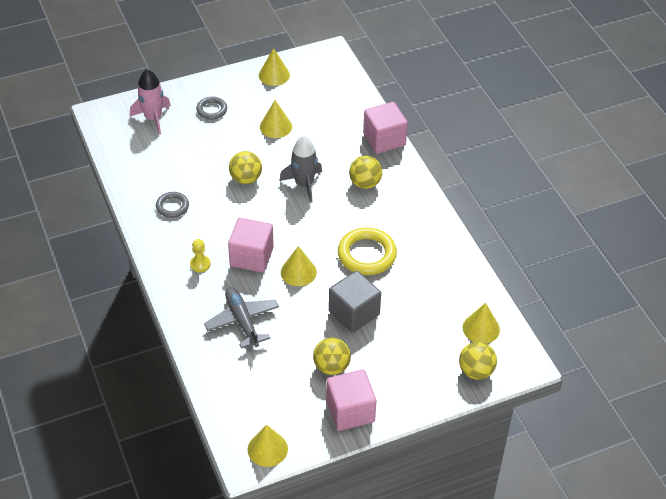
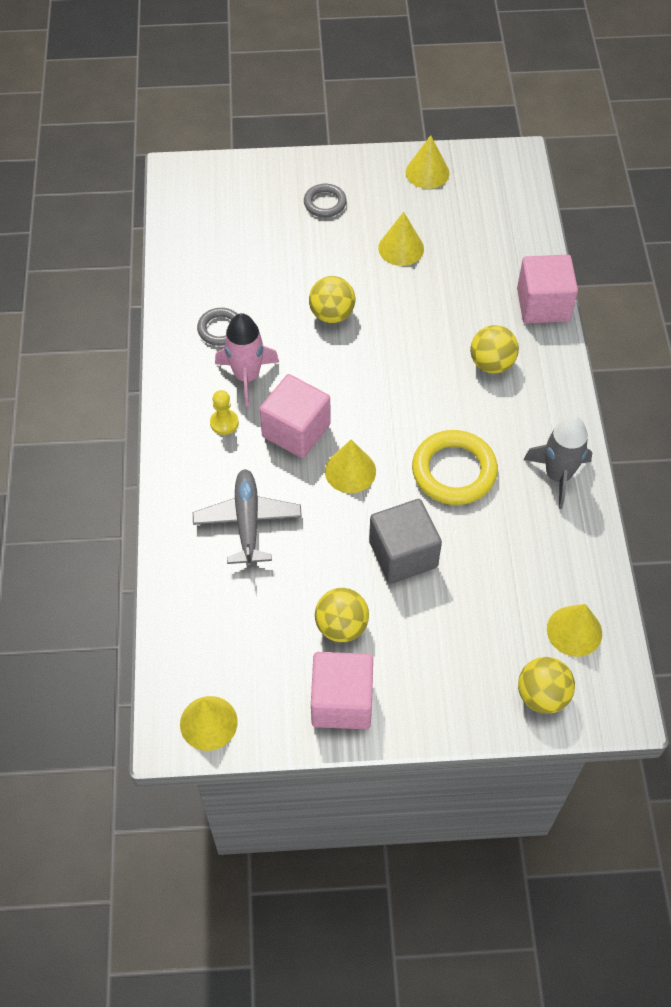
camera: 20 degrees right, 10 degrees up
(153, 118) = (244, 196): pink rocket -> pink rocket (247, 376)
(304, 184) = (407, 343): grey rocket -> grey rocket (558, 476)

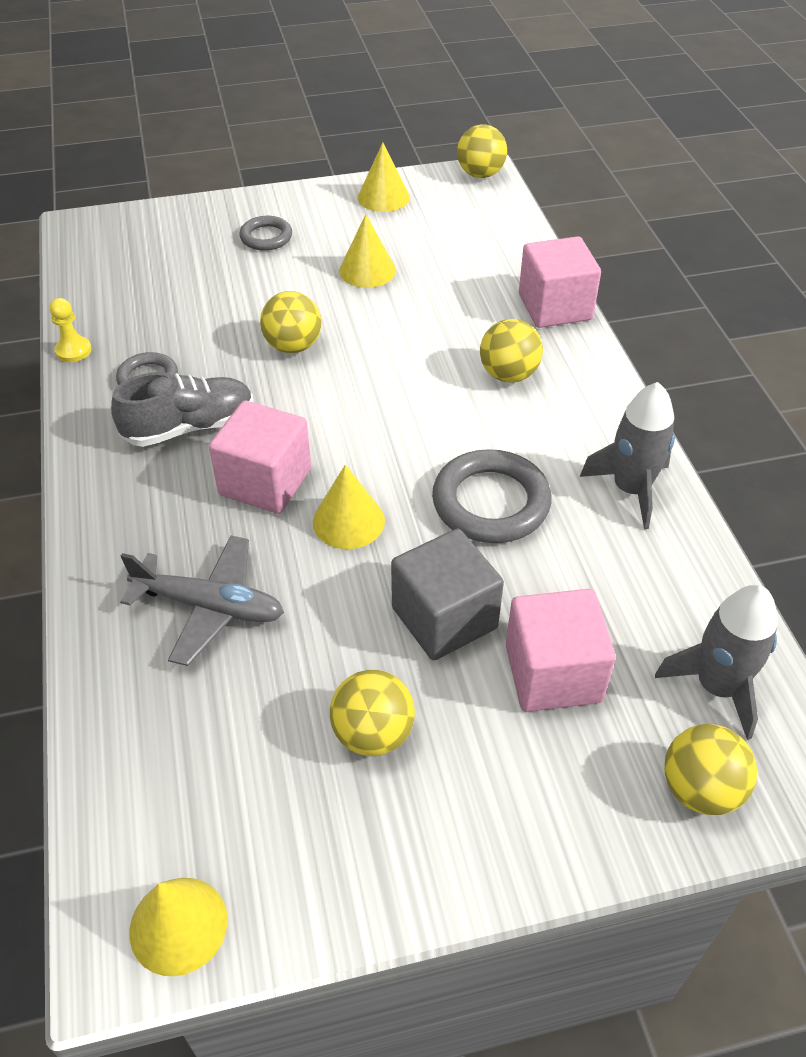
camera: 10 degrees left, 10 degrees down
(224, 423) = (163, 485): yellow pawn -> yellow pawn (73, 351)
(247, 376) = (189, 427): pink rocket -> grey shoe
(247, 522) = (210, 606): grey plane -> grey plane turned 120 degrees clockwise
(342, 701) = (393, 851): pink cube -> pink cube (553, 673)
(454, 471) = (491, 502): yellow ring -> grey ring
(514, 157) = (480, 174): none -> yellow ball
(574, 631) = (716, 686): yellow cone -> grey rocket

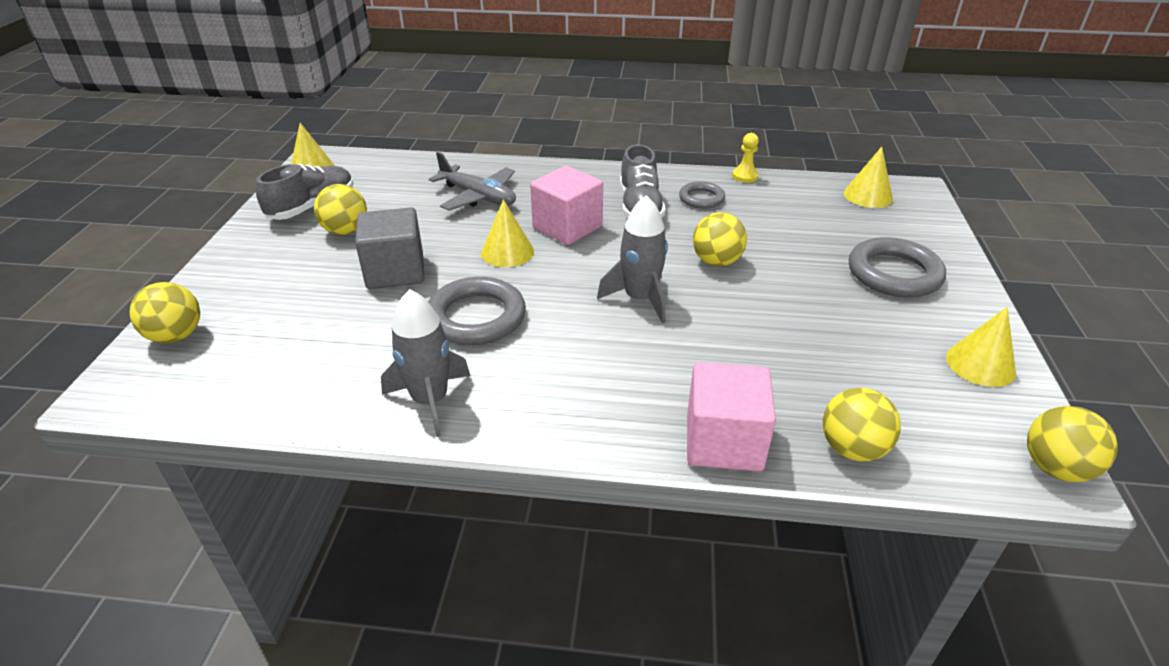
camera: 110 degrees right, 10 degrees down
(210, 606) = (478, 197): grey plane -> grey plane turned 90 degrees counterclockwise
(266, 237) = (894, 273): grey ring -> grey ring, size x1.73
(319, 830) = (312, 207): none -> grey shoe
(367, 270) = (825, 322): yellow cone -> yellow cone (868, 196)
(508, 374) = (623, 371): yellow ball -> yellow ball (852, 448)
(553, 673) = (313, 303): pink cube -> none
(716, 686) = (223, 373): grey rocket -> grey rocket (640, 299)

